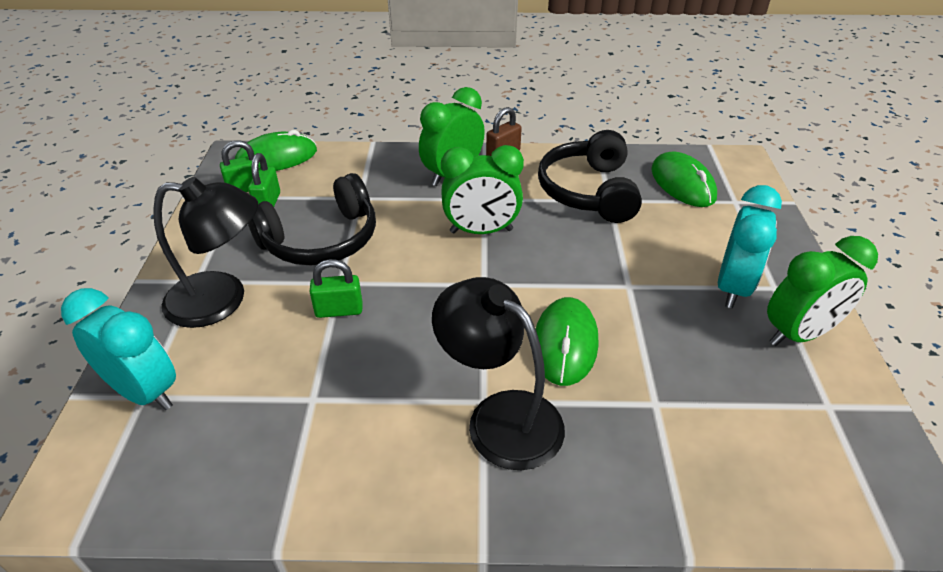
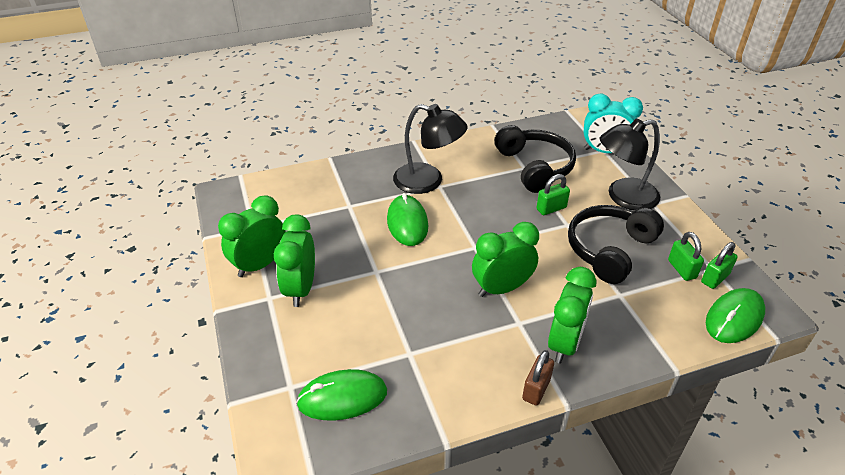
camera: 160 degrees right, 0 degrees up
(589, 191) = (431, 358): black headphones -> black headphones (534, 167)
(682, 183) = (342, 397): green mouse -> green mouse turned 60 degrees counterclockwise
(733, 288) = (300, 289): turquoise clock -> green clock

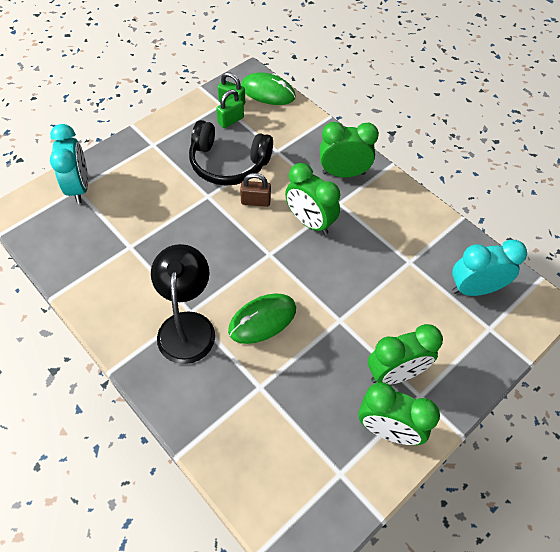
camera: 115 degrees left, 15 degrees up
(342, 397) = (474, 289): green mouse -> turquoise clock
(534, 167) = (126, 238): black headphones -> none
(536, 389) = (392, 180): brown padlock -> brown padlock (255, 201)
(551, 208) = (190, 211): green padlock -> none
(623, 197) = (151, 164): black lamp -> none

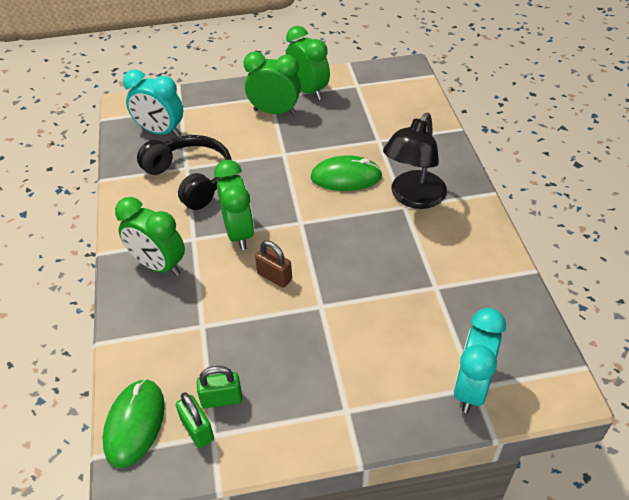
camera: 145 degrees left, 10 degrees down
(228, 163) = (270, 335): black headphones -> black headphones (191, 179)
(268, 92) = (134, 424): green mouse -> green mouse turned 45 degrees clockwise

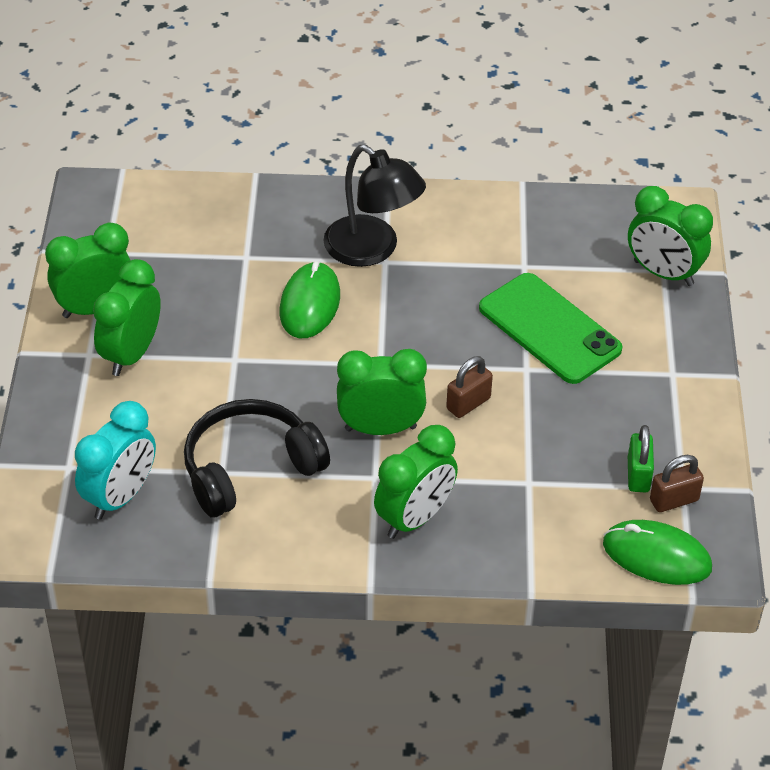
camera: 80 degrees left, 0 degrees up
(197, 429) = (674, 500): green padlock -> brown padlock
(370, 314) = (549, 329): none -> green phone
(471, 387) = (663, 273): turquoise clock -> green clock

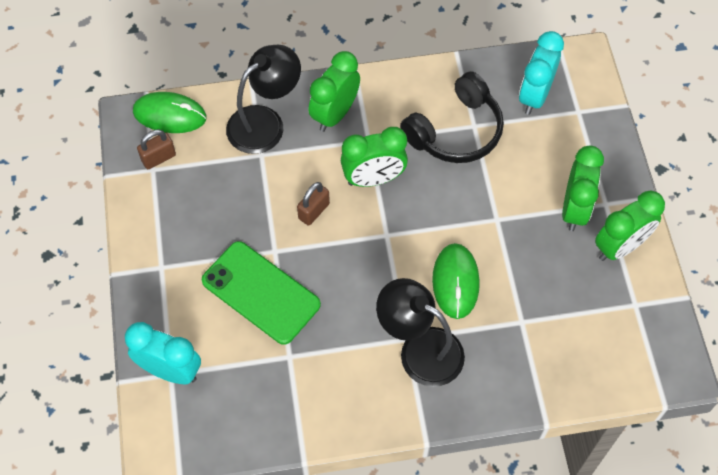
camera: 170 degrees right, 15 degrees up
(517, 523) = (265, 122): none -> black lamp
(638, 475) = (184, 173): green padlock -> none
(663, 273) = (170, 370): green clock -> turquoise clock

